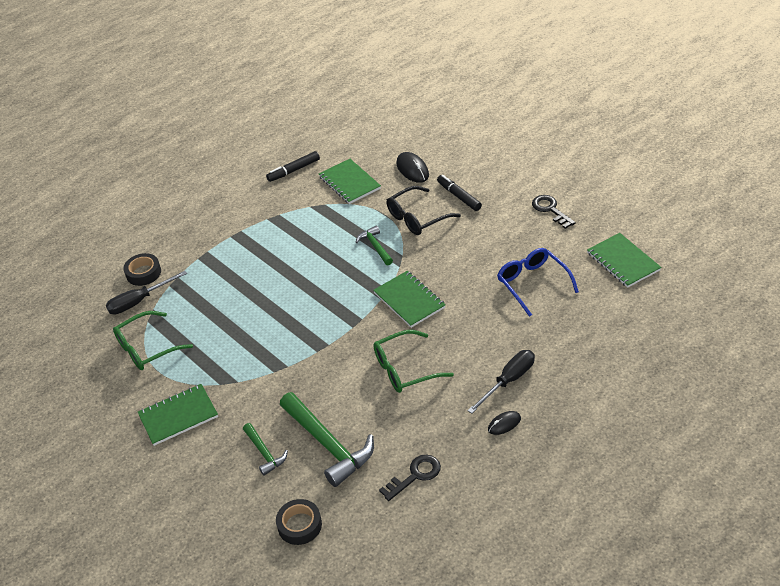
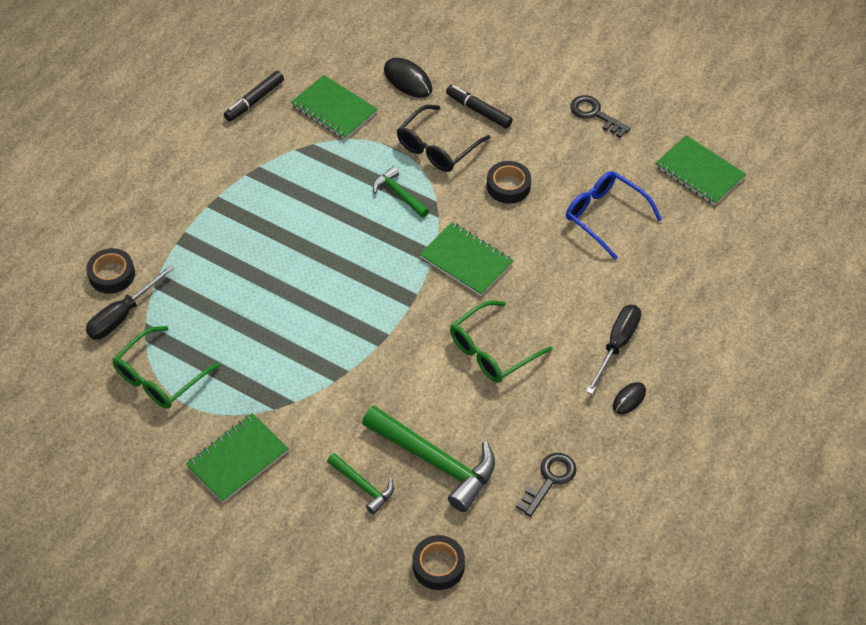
camera: 20 degrees left, 10 degrees up
(462, 252) = (508, 186): none -> black tape

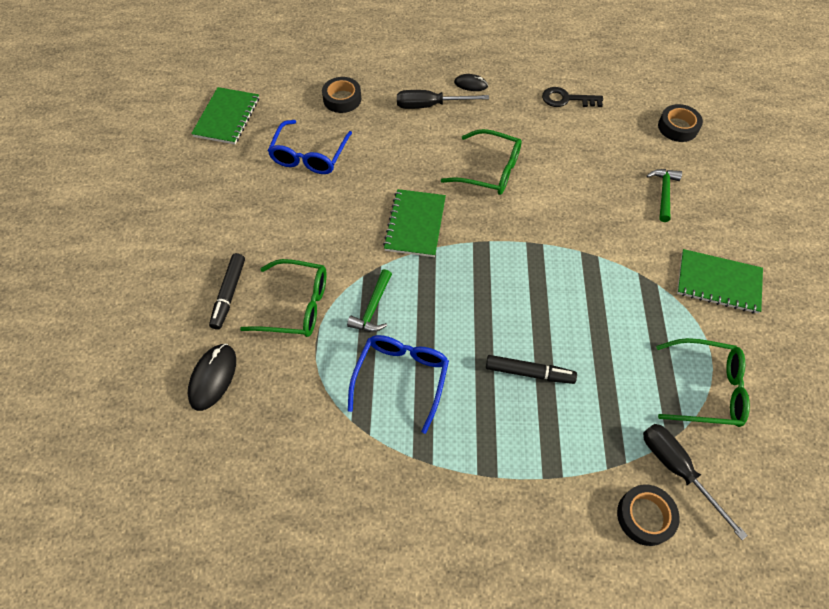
camera: 120 degrees left, 5 degrees up
(122, 315) = (677, 470): black screwdriver -> black screwdriver turned 135 degrees counterclockwise
(255, 100) = (319, 523): black marker -> black marker (528, 372)
(324, 186) = (401, 378): none -> blue glasses
(334, 109) = (291, 427): green notebook -> none
(435, 462) = (608, 162): green hammer -> none
(437, 148) = (296, 306): black glasses -> green glasses
(508, 186) = (314, 231): black tape -> black tape (342, 99)
(595, 114) = (191, 205): black key -> none

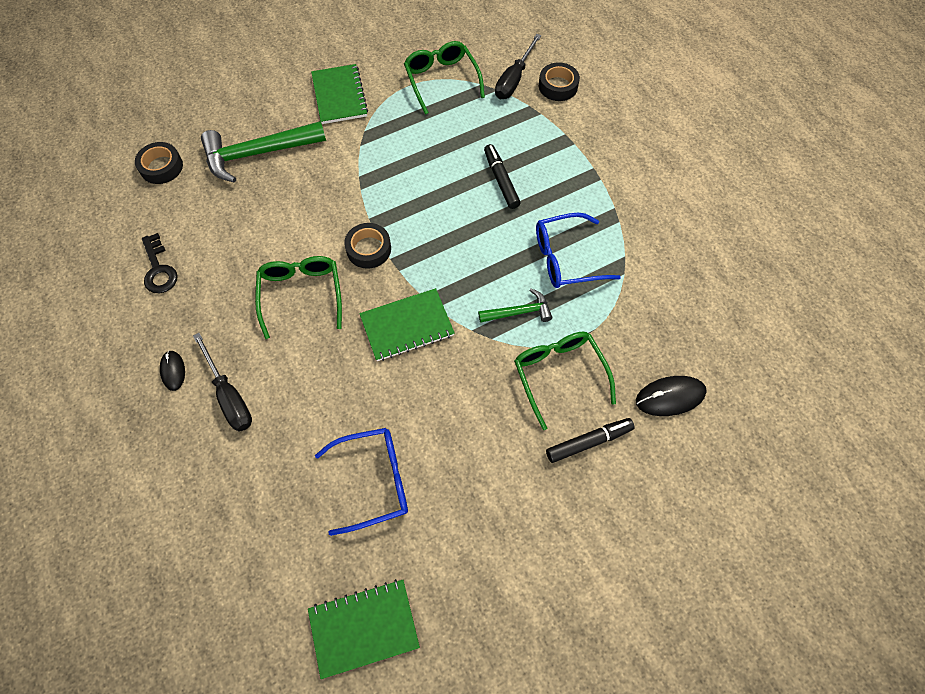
camera: 120 degrees left, 5 degrees up
(342, 99) = (263, 501): black tape -> black tape (368, 249)
(664, 193) = (258, 153): green hammer -> green hammer, size x1.89

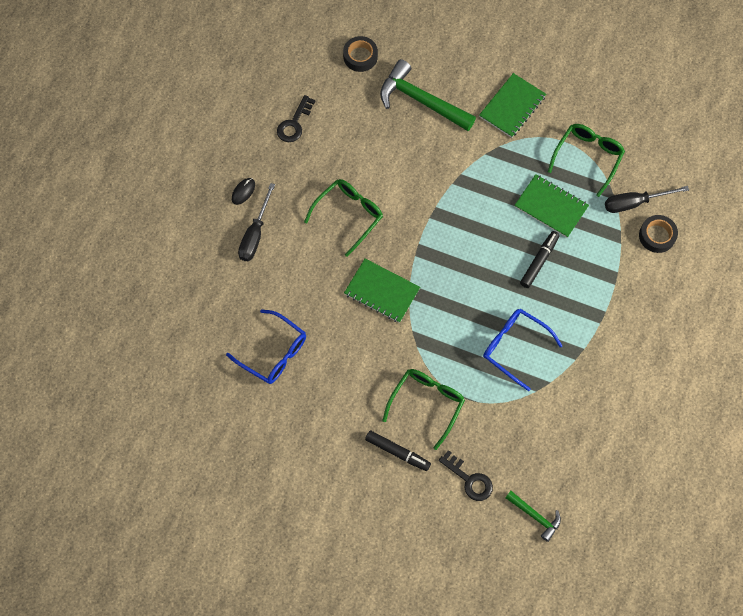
camera: 50 degrees right, 5 degrees up
(364, 627) = (195, 412): green notebook -> green notebook (551, 207)
(368, 249) = (413, 225): black tape -> none
(519, 312) = (449, 348): green hammer -> green hammer (535, 516)
(670, 397) = (469, 479): black mouse -> black key

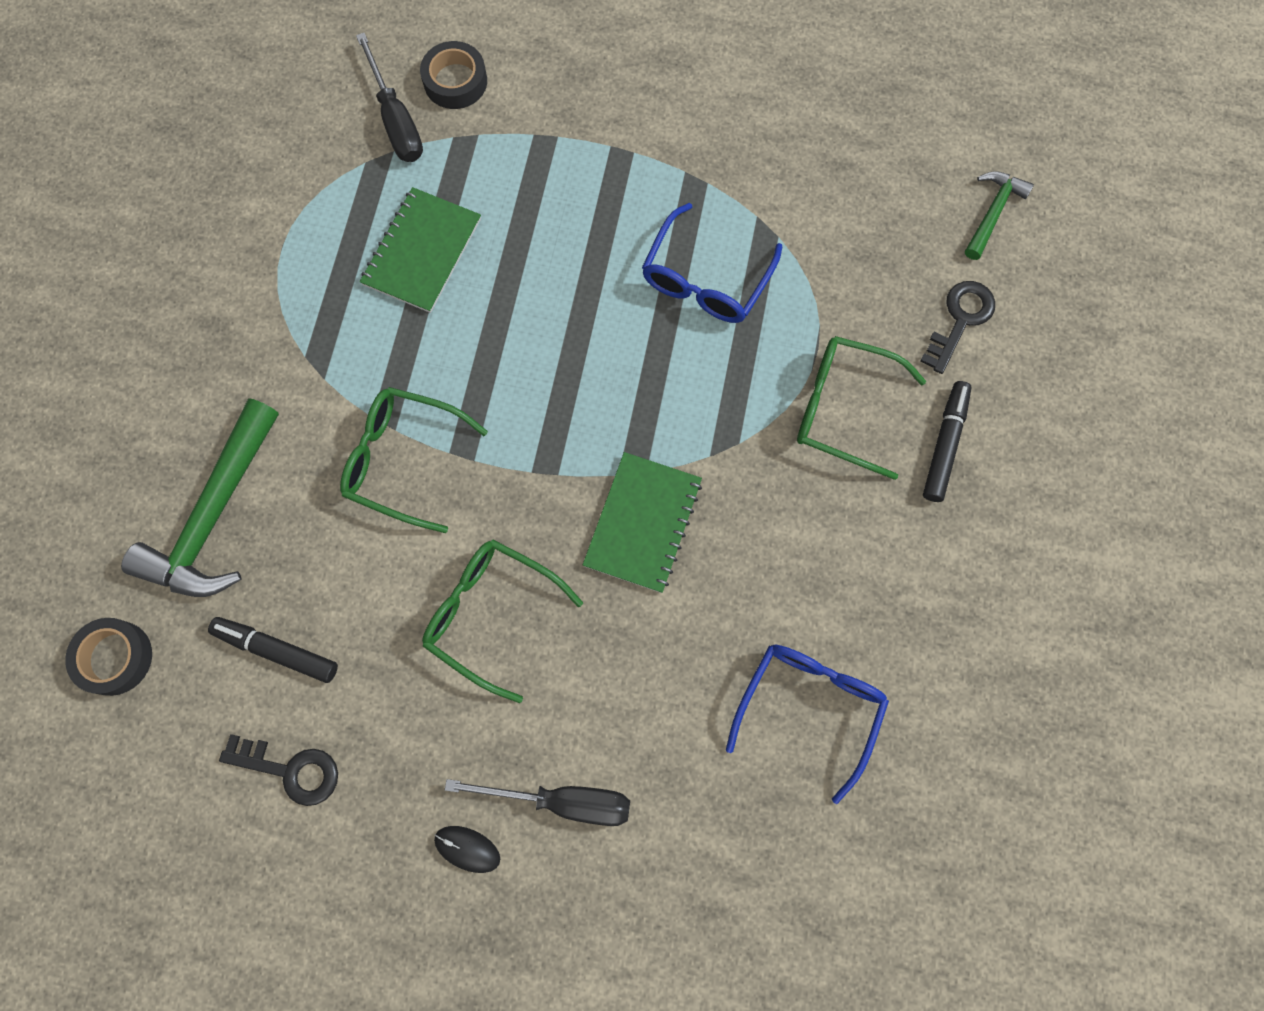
camera: 100 degrees left, 5 degrees up
(512, 106) = (215, 343): green notebook -> none
(539, 261) = (535, 259): black marker -> black marker (277, 651)
(588, 157) = (313, 202): green glasses -> green glasses (402, 460)

